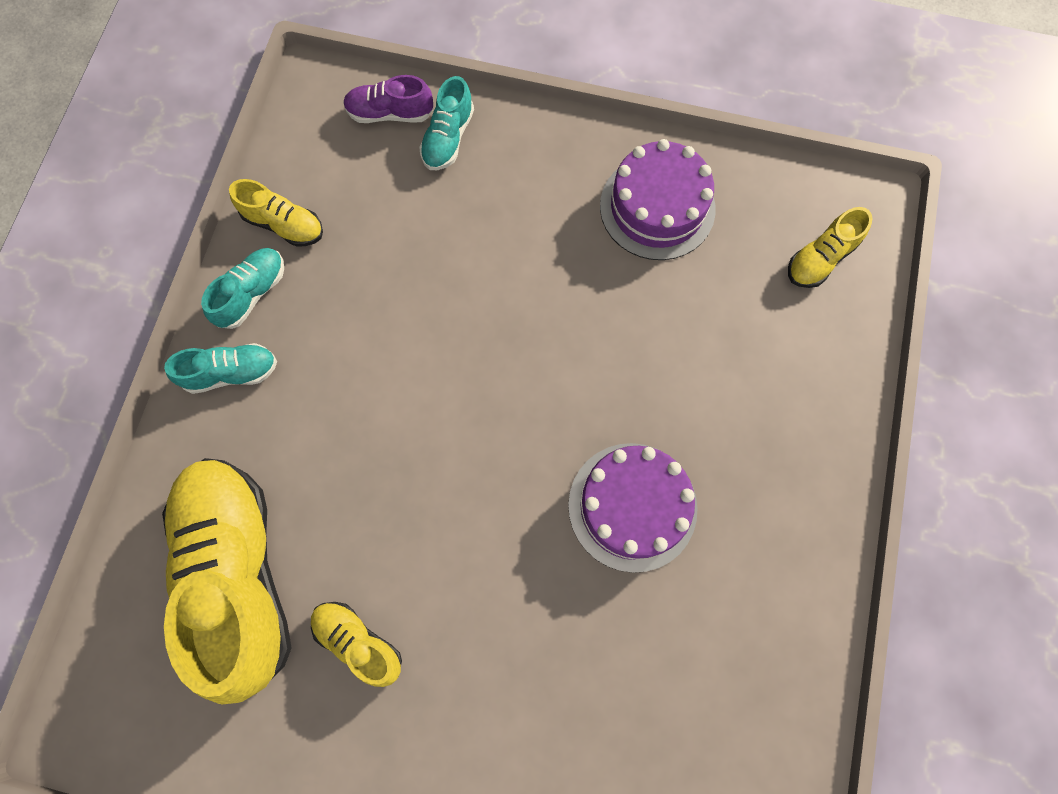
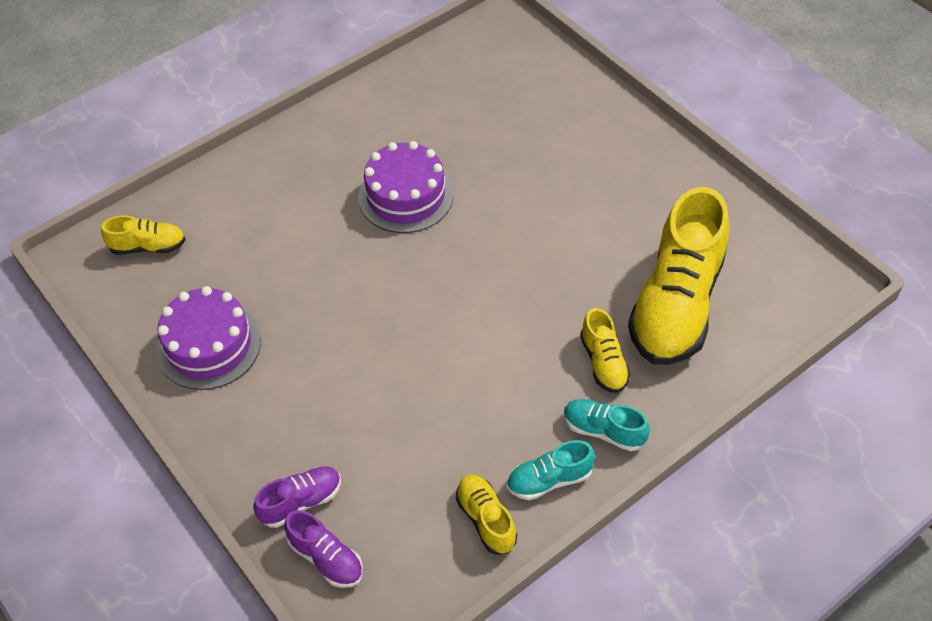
camera: 140 degrees left, 20 degrees down
(358, 642) = (624, 228): yellow shoe -> yellow shoe (603, 362)
(448, 138) = (301, 502): turquoise shoe -> purple shoe

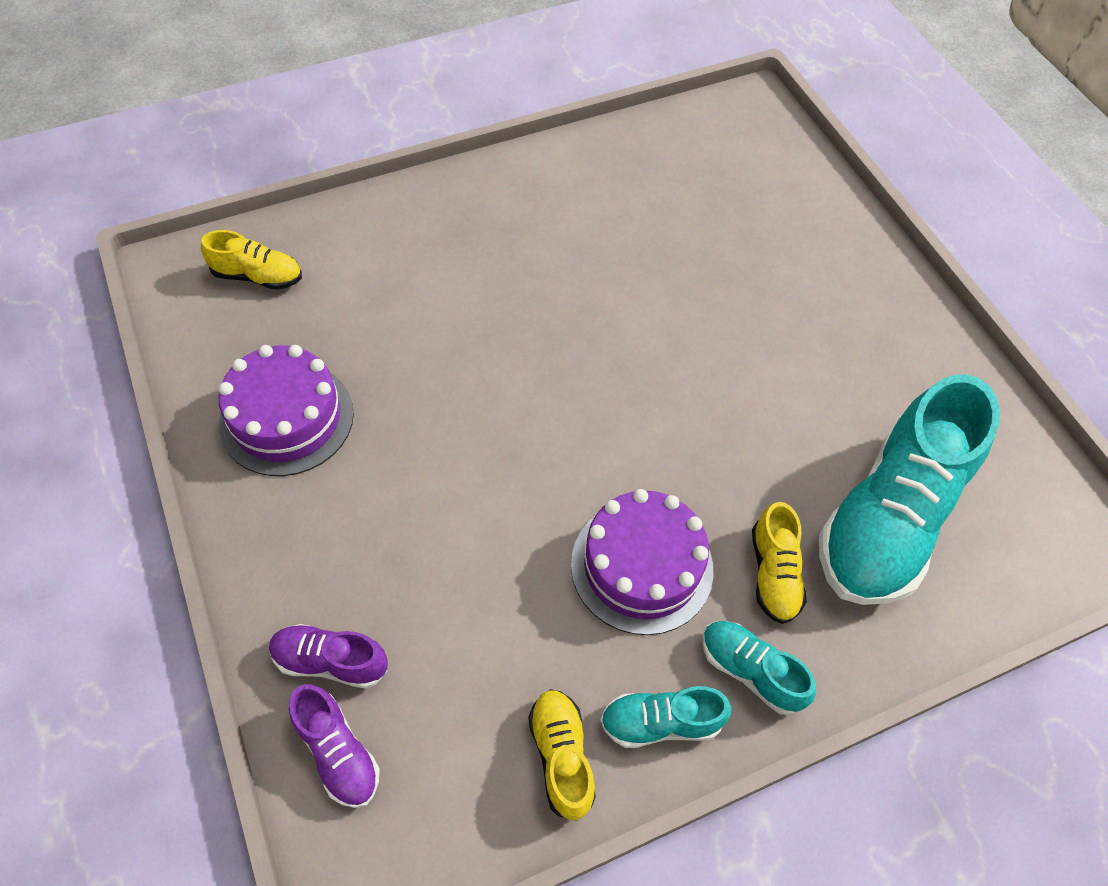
camera: 10 degrees right, 5 degrees up
(301, 502) = (331, 661): purple shoe -> purple shoe turned 150 degrees counterclockwise
(406, 196) = (581, 289): purple cake -> purple cake (642, 566)
(676, 304) = (889, 517): yellow shoe -> turquoise shoe

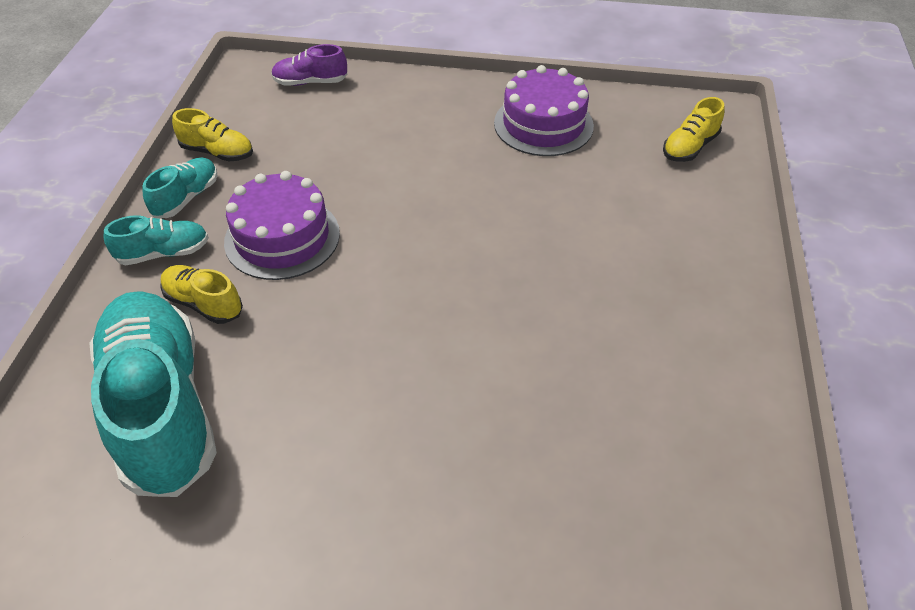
camera: 125 degrees right, 10 degrees down
(331, 661) = (360, 94): purple shoe -> none

